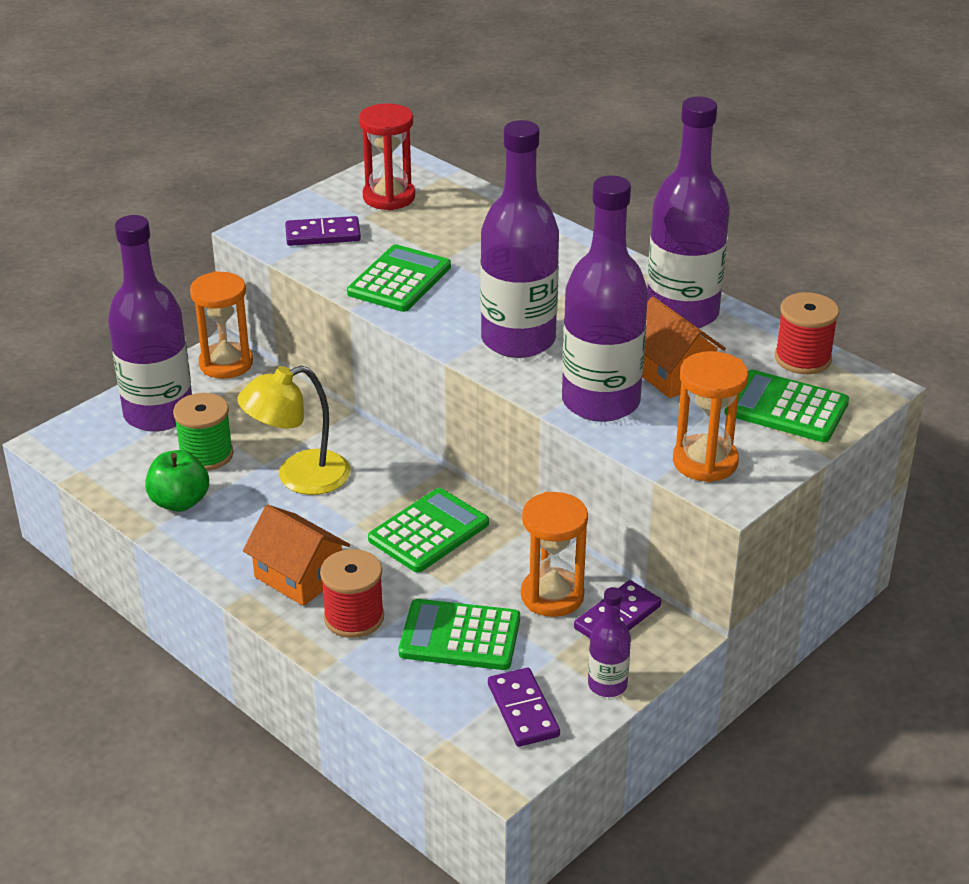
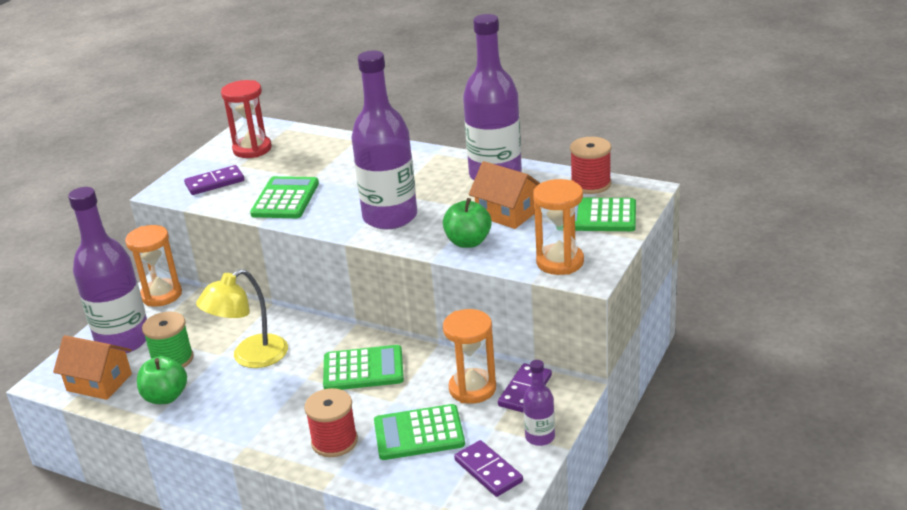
camera: 15 degrees left, 5 degrees down
(299, 576) = (280, 424): orange house -> orange house (99, 382)
(428, 531) = (363, 369): green calculator -> green calculator turned 60 degrees clockwise
(600, 402) = (468, 242): purple bottle -> green apple

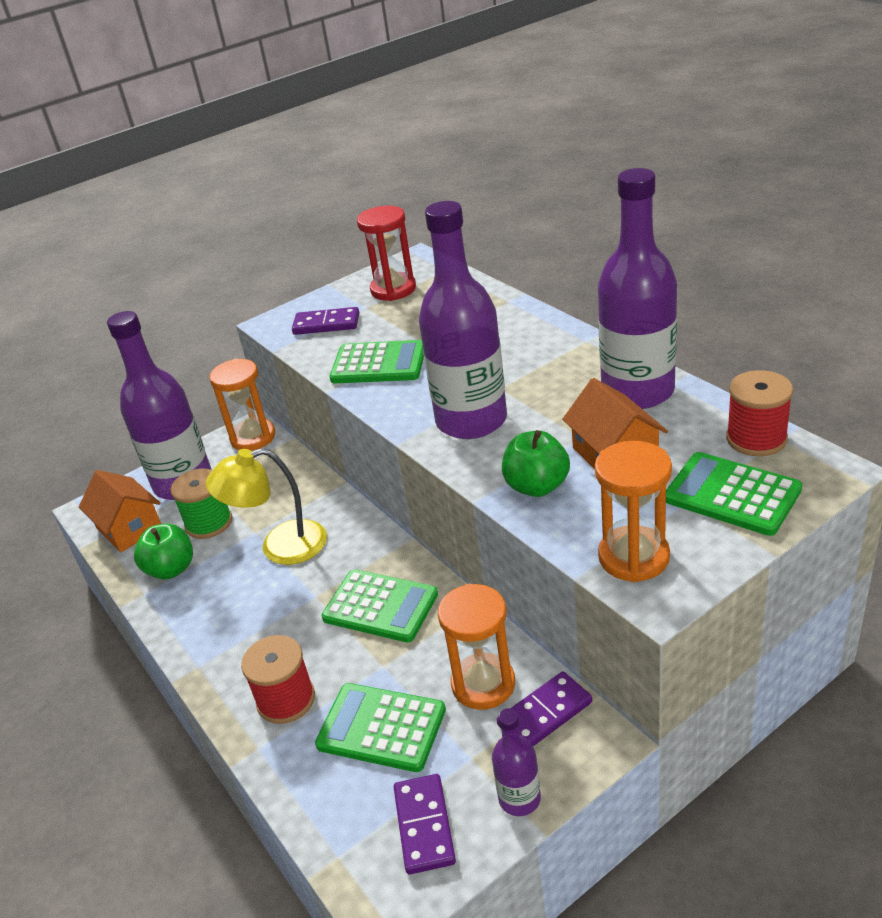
camera: 30 degrees right, 5 degrees up
(285, 199) = (379, 364): green calculator -> green calculator turned 60 degrees clockwise

